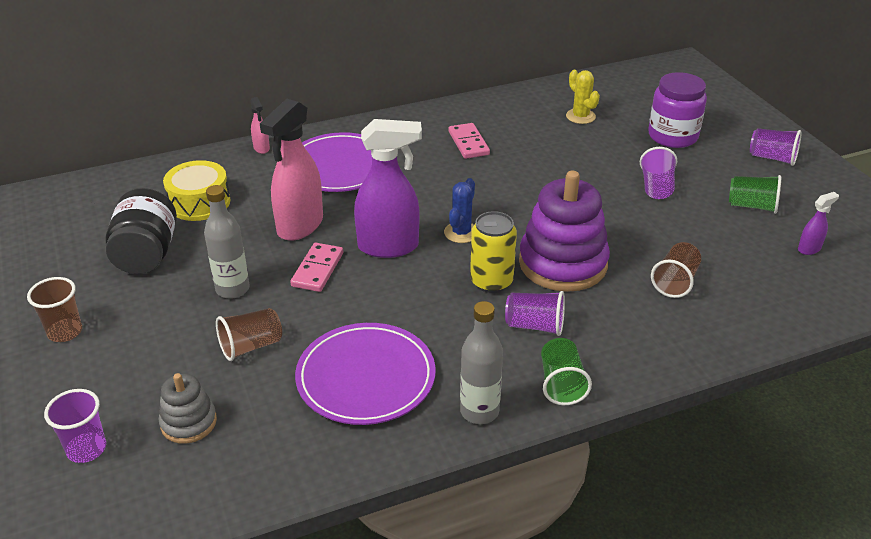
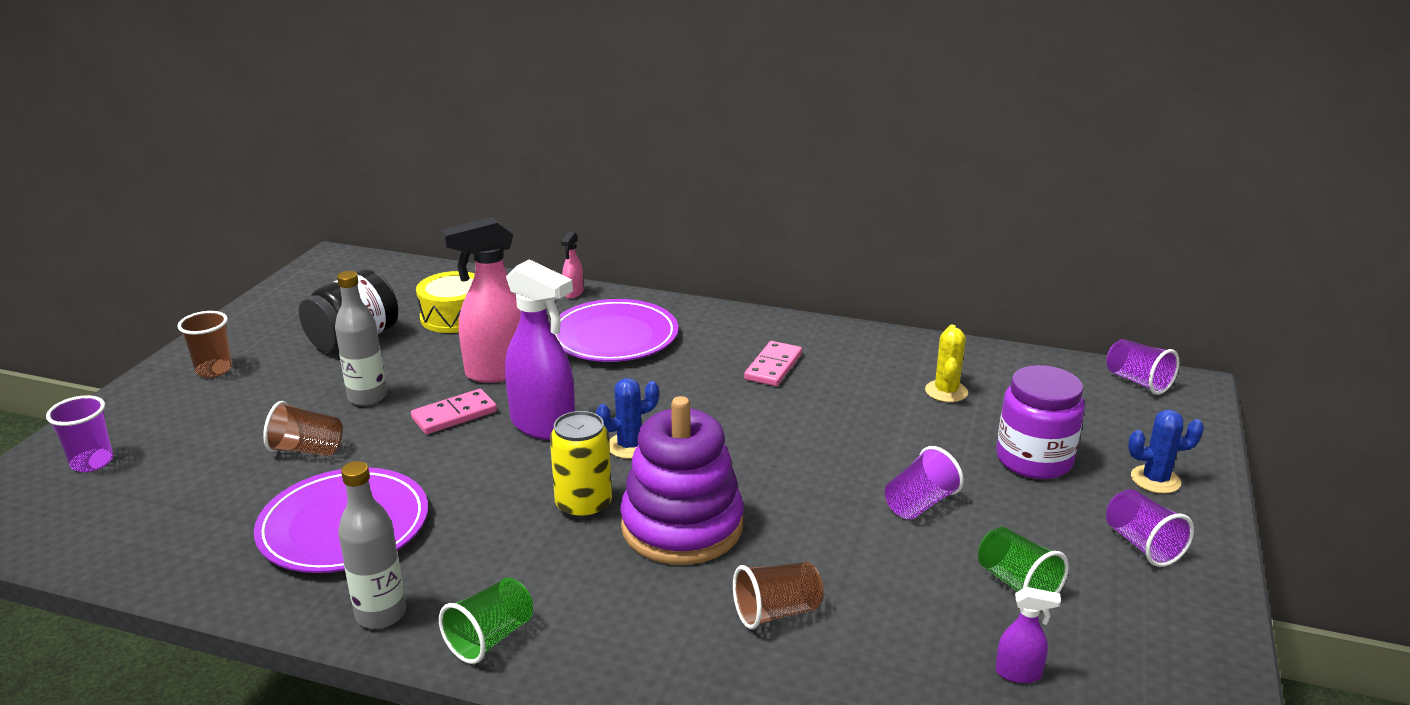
camera: 40 degrees right, 10 degrees down
(189, 422) = (175, 483): grey stacking toy -> none
(535, 326) = (556, 569): purple cup -> purple cup (1138, 381)
(735, 121) = (1155, 480): none -> blue cactus

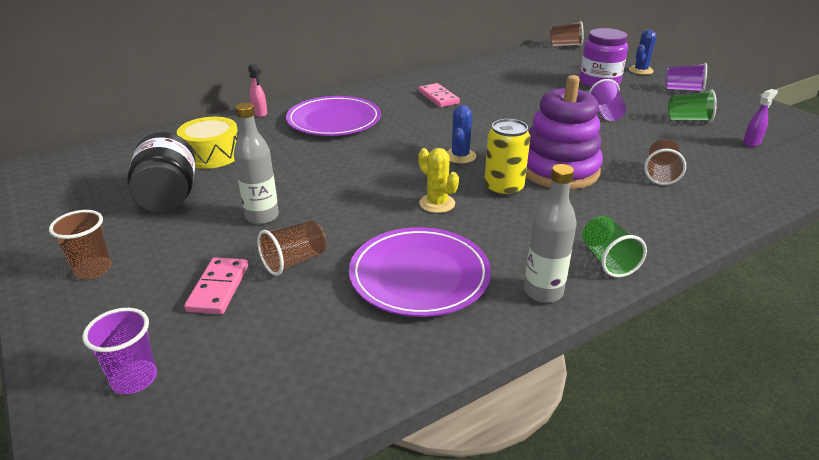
camera: 50 degrees left, 5 degrees up
(454, 415) = (340, 194): pink domino -> pink domino (218, 288)
(499, 372) = (312, 164): pink spray bottle -> none
(543, 426) = (400, 171): purple spray bottle -> none
(946, 391) = (520, 75): yellow cactus -> yellow cactus (437, 203)
(1138, 381) = (565, 45): purple cup -> brown cup

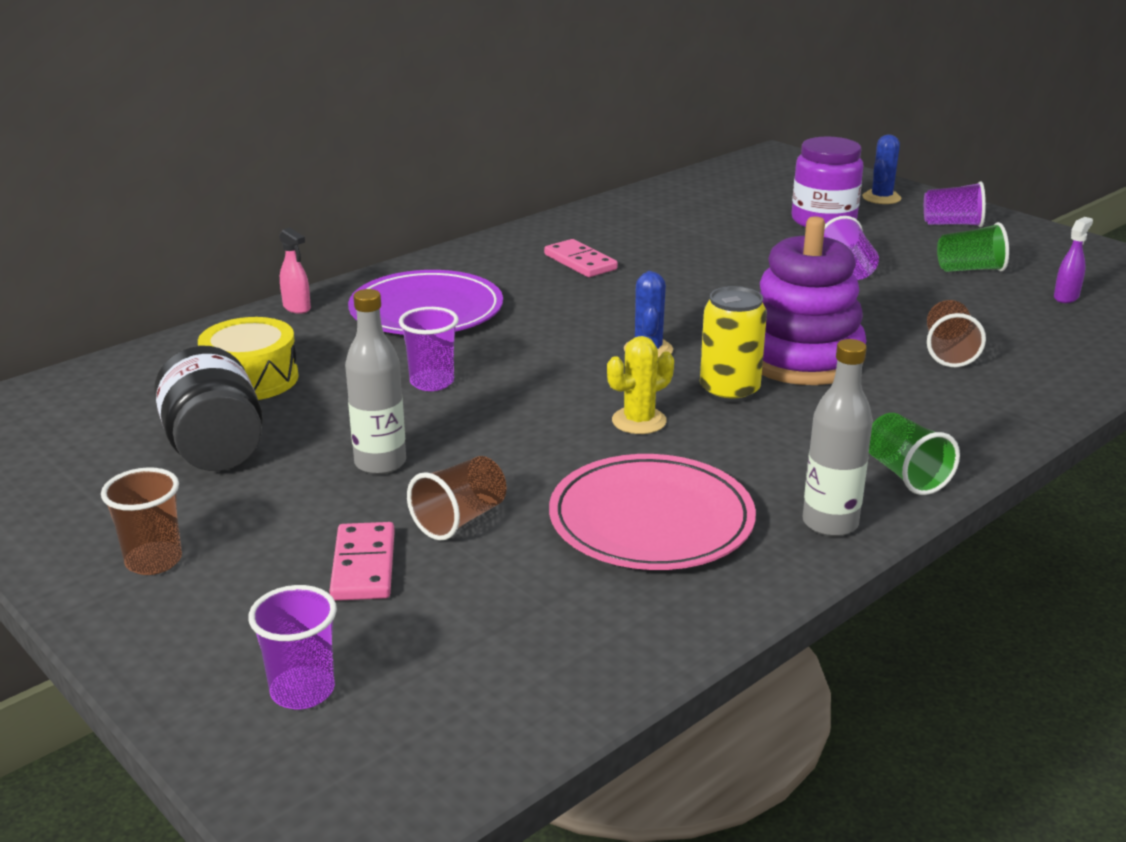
camera: 10 degrees left, 5 degrees down
(317, 166) = (432, 382): none -> purple cup
(419, 275) = (651, 520): purple plate -> pink plate
(437, 203) = (639, 421): yellow cactus -> yellow cactus turned 75 degrees counterclockwise
(565, 45) = (753, 163): brown cup -> none

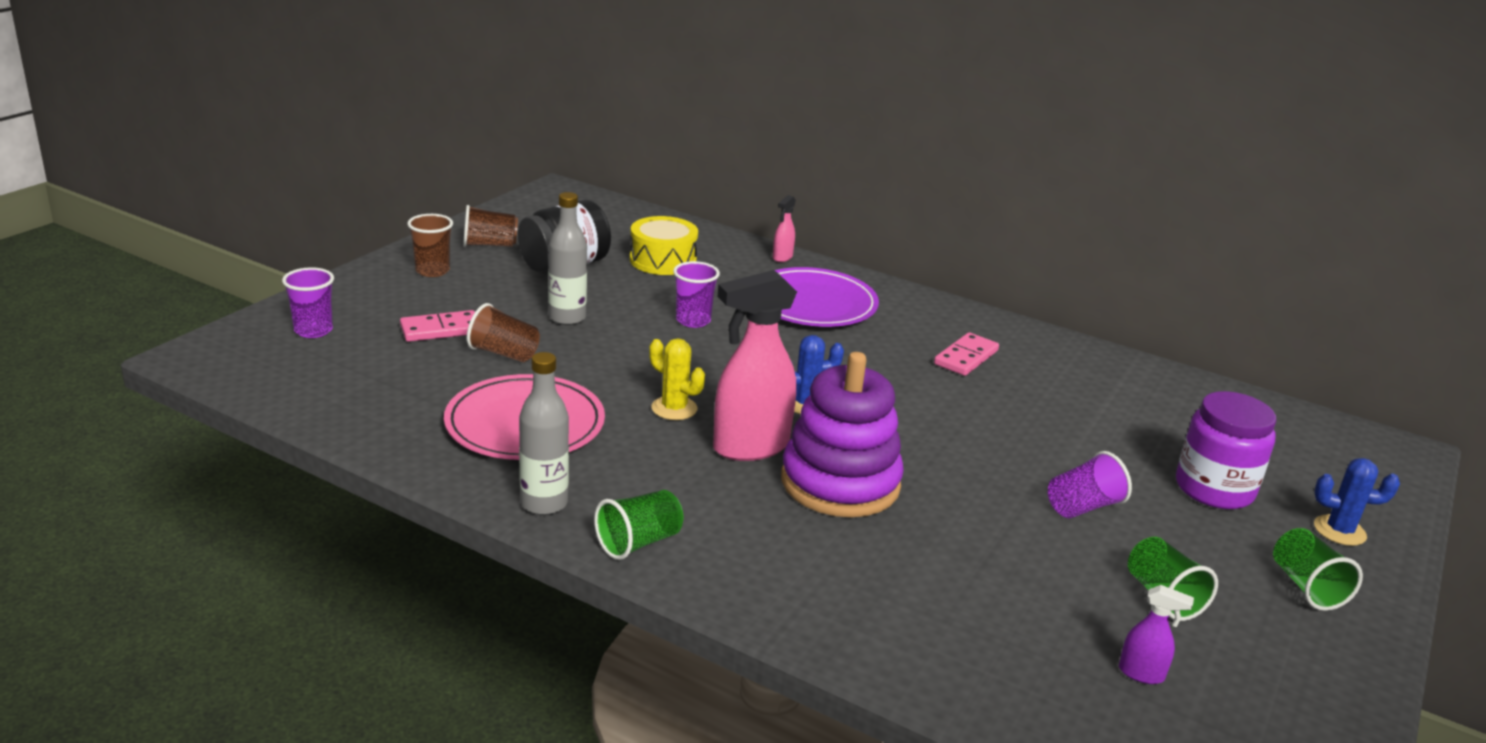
camera: 70 degrees right, 0 degrees up
(729, 391) = (750, 447): yellow can -> pink spray bottle
(948, 352) = (913, 574): brown cup -> brown cup (489, 245)
(952, 224) = (1306, 587): purple cup -> green cup

